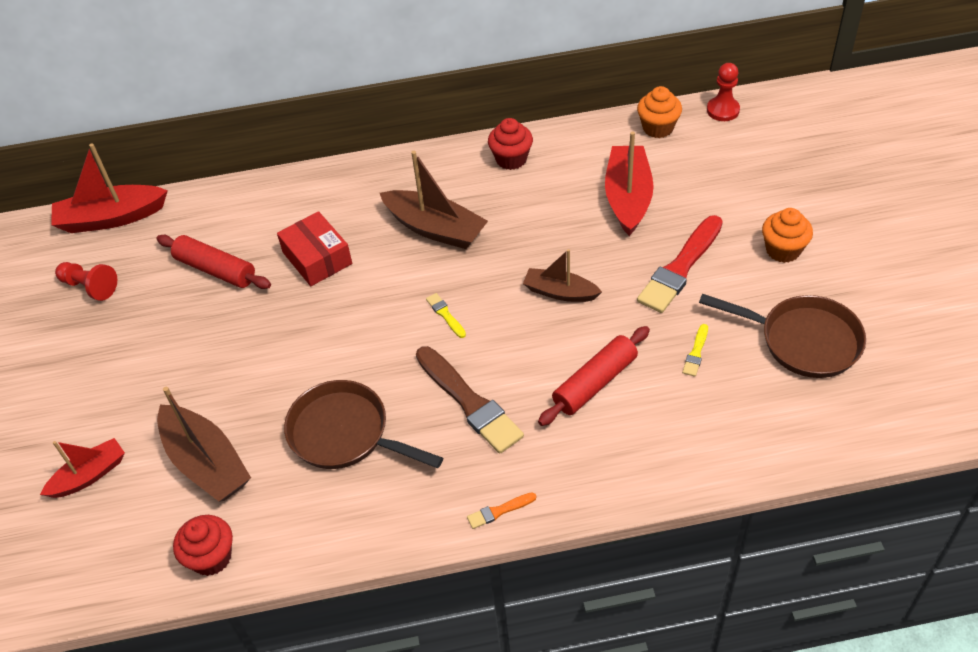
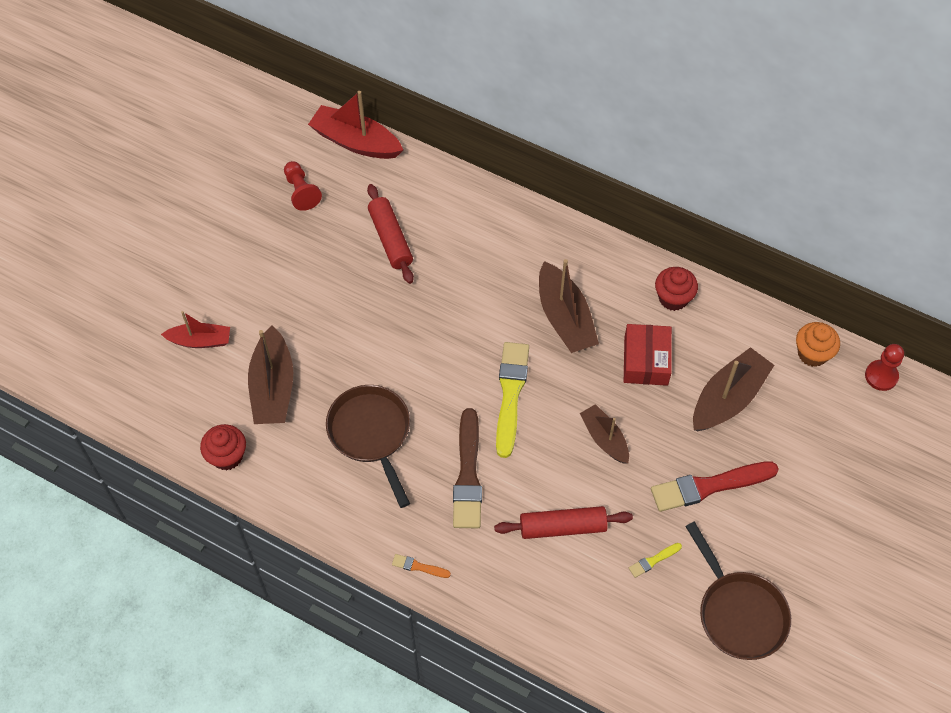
camera: 35 degrees right, 10 degrees up
(317, 258) = (464, 281): red box -> red box (646, 361)
(445, 315) = (510, 395): yellow brush -> yellow brush, size x2.26
(628, 198) = (728, 398): red boat -> brown boat
(783, 250) = (800, 532): orange cupcake -> none

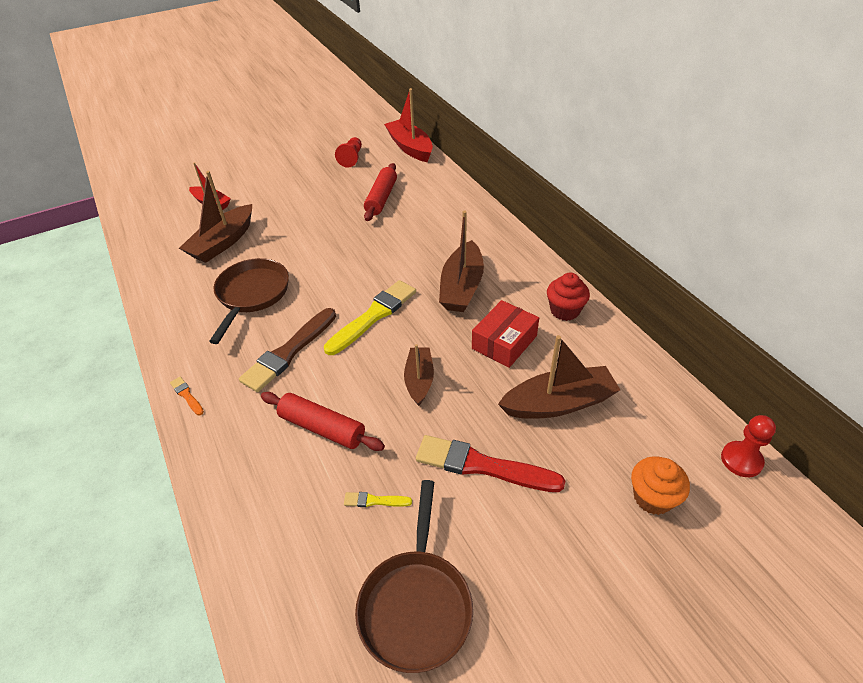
camera: 35 degrees right, 15 degrees down
(227, 456) = (152, 266): red cupcake -> none
(812, 353) = (673, 406): orange cupcake -> orange cupcake (652, 497)

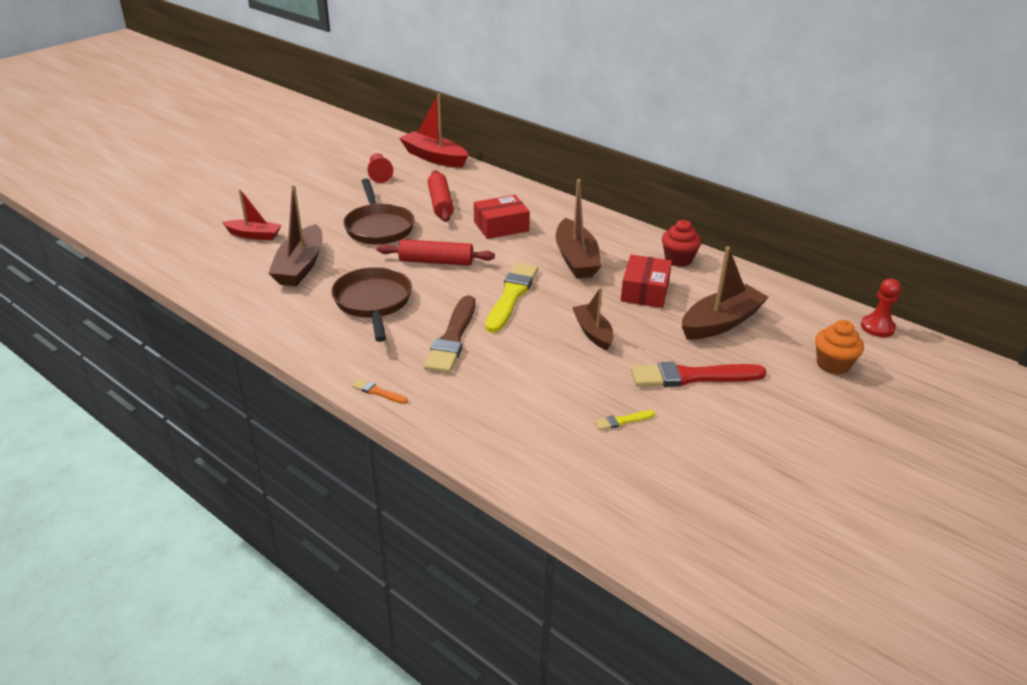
camera: 25 degrees left, 10 degrees down
(322, 428) = (534, 384): red rolling pin -> red rolling pin (436, 261)
(416, 605) = (709, 474): brown pan -> brown pan (378, 227)
(417, 234) = (501, 226): none -> red box

